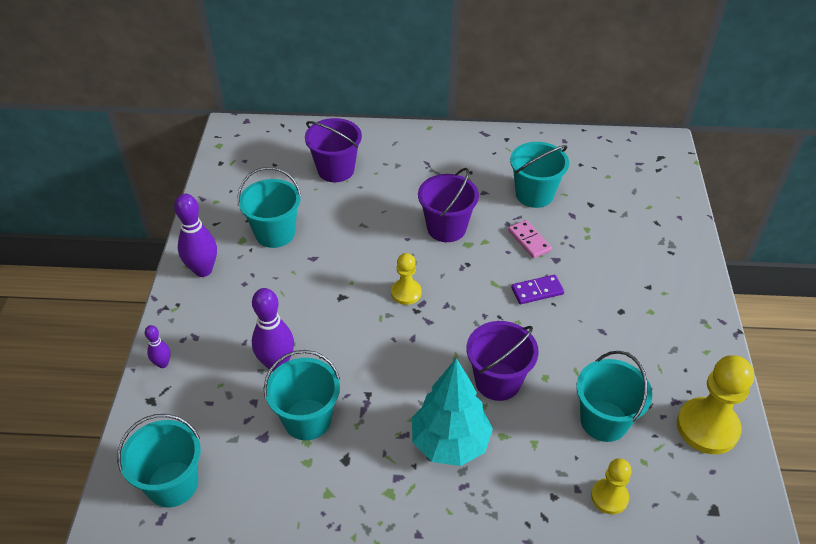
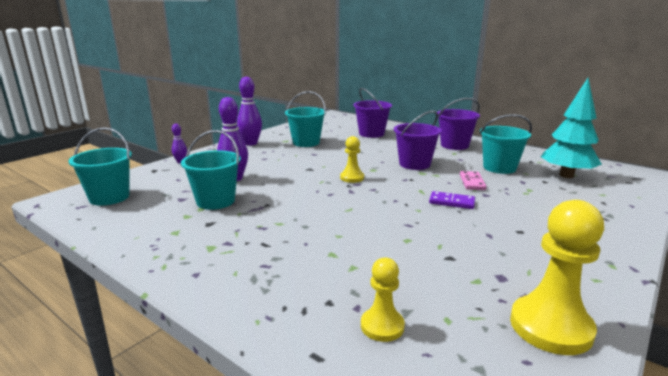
camera: 35 degrees right, 25 degrees down
(450, 443) = (287, 242): turquoise tree -> turquoise tree (566, 175)
(498, 381) = (365, 229): purple bucket -> purple bucket (454, 145)
(604, 421) = (433, 279): turquoise bucket -> none

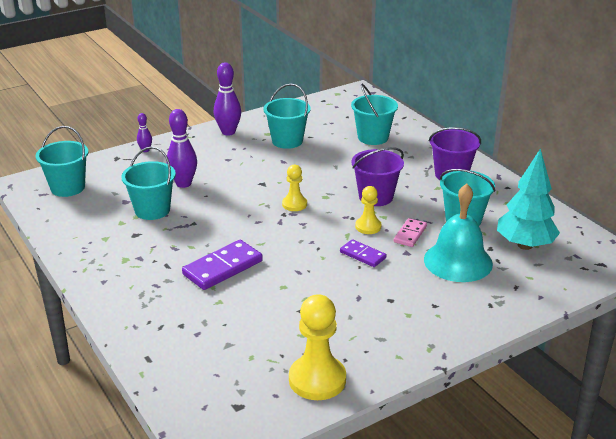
camera: 20 degrees right, 10 degrees up
(329, 235) = (223, 268): none -> purple domino
(371, 134) = (373, 137): purple bucket -> turquoise bucket
(382, 326) = (203, 350): yellow pawn -> yellow pawn (368, 227)
(534, 193) = (458, 261): none -> turquoise bell

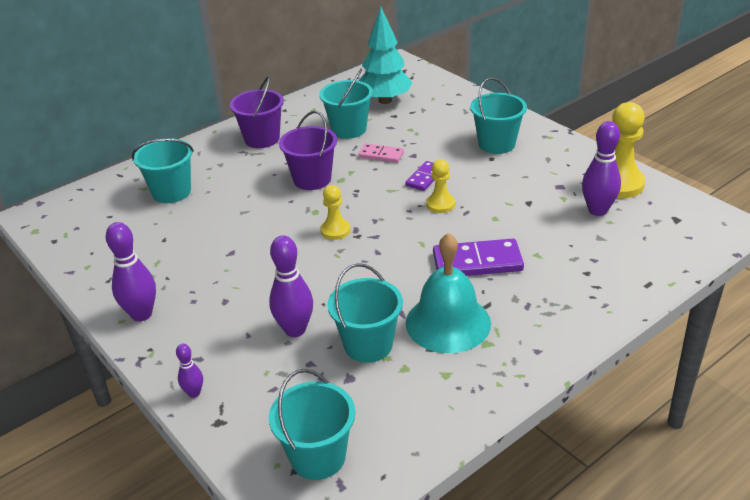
camera: 95 degrees left, 5 degrees up
(223, 268) = (477, 262): purple domino -> purple domino turned 45 degrees counterclockwise
(273, 353) = (597, 210): none -> purple bowling pin
(287, 141) = (175, 256): turquoise bucket -> turquoise bucket (496, 144)
(368, 227) = (372, 179): yellow pawn -> yellow pawn (440, 204)
(458, 261) = (420, 129): turquoise bell -> turquoise bell (448, 322)

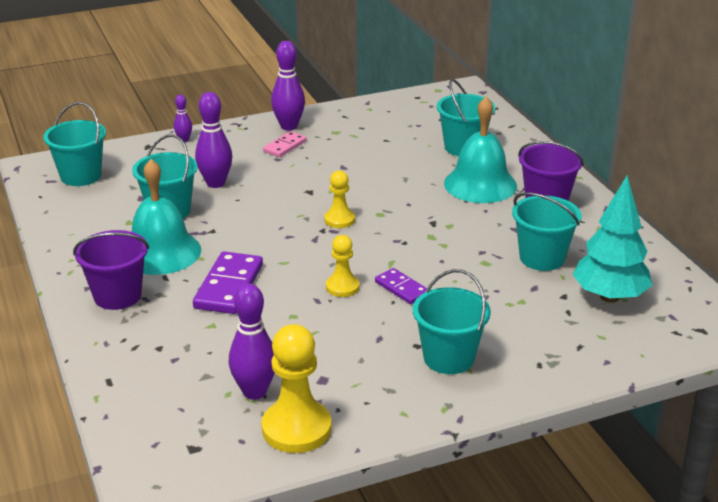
camera: 105 degrees right, 5 degrees down
(242, 172) = (480, 184): none -> turquoise bell
(312, 179) = (442, 220): purple bucket -> purple bucket (117, 296)
(381, 155) = (469, 269): pink domino -> pink domino (285, 146)

